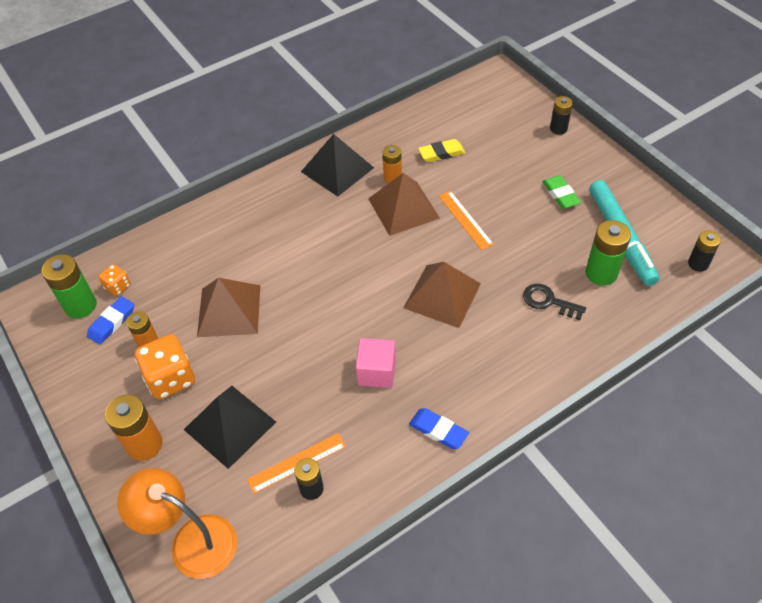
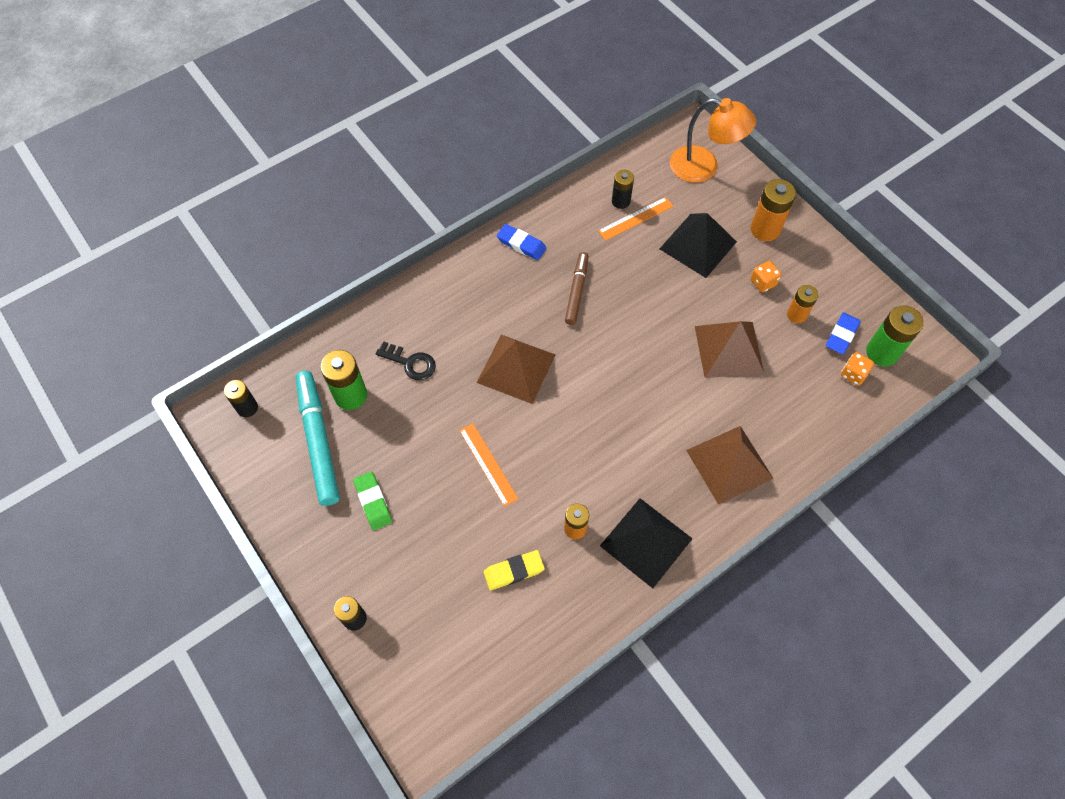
camera: 175 degrees right, 10 degrees up
(170, 378) = (763, 282): orange dice -> orange dice, size x0.53
(376, 372) = (576, 291): pink cube -> brown marker
(403, 208) = (559, 480): brown pyramid -> brown pyramid (729, 464)

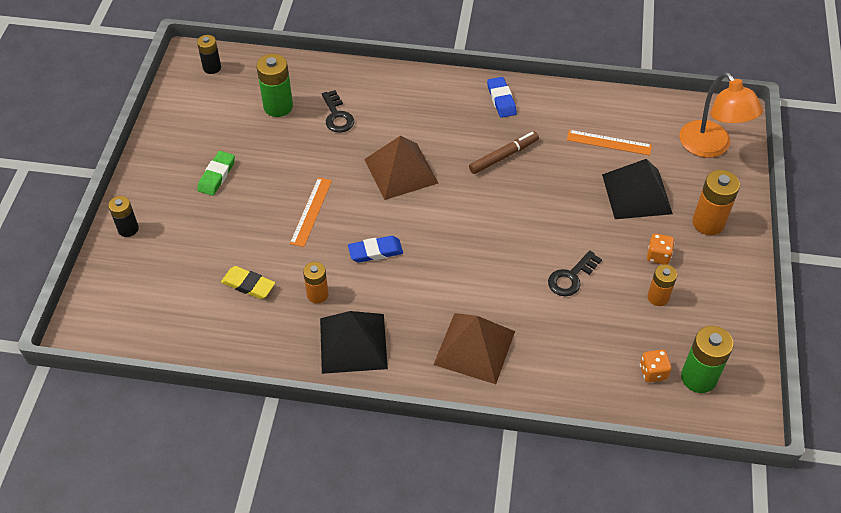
camera: 45 degrees right, 10 degrees down
(318, 441) = (228, 117): turquoise marker -> none
(621, 201) = (612, 124): black battery -> none
(729, 349) = (571, 277): brown pyramid -> black key
(841, 335) = (678, 339): blue eraser -> blue eraser (375, 251)

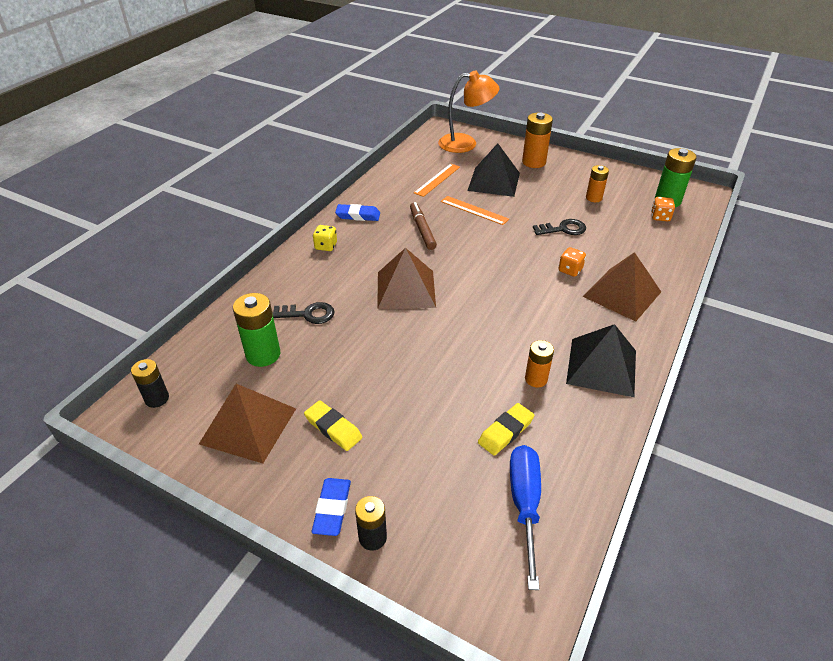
camera: 70 degrees left, 10 degrees down
(179, 311) = (524, 505): none -> blue screwdriver
(203, 127) = (248, 425): none -> brown pyramid
(217, 176) = (333, 428): green eraser -> yellow eraser
(311, 211) = (426, 360): orange ruler -> orange ruler (474, 210)
(375, 251) = (496, 327): blue eraser -> blue eraser (332, 508)
(438, 94) = (326, 246): none -> yellow dice
(571, 277) = (563, 229): black key -> black key turned 75 degrees counterclockwise
(658, 256) = (556, 188): orange dice -> orange dice (570, 270)

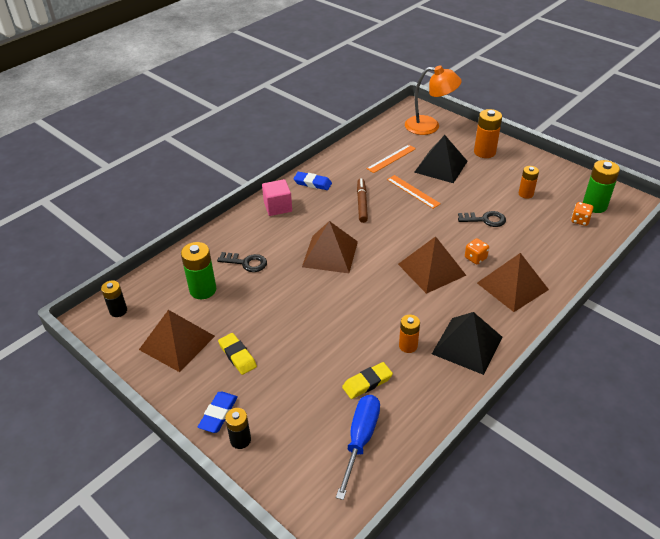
camera: 15 degrees right, 0 degrees up
(326, 246) = (278, 207): yellow dice -> pink cube
(527, 289) = (431, 269): none -> brown pyramid

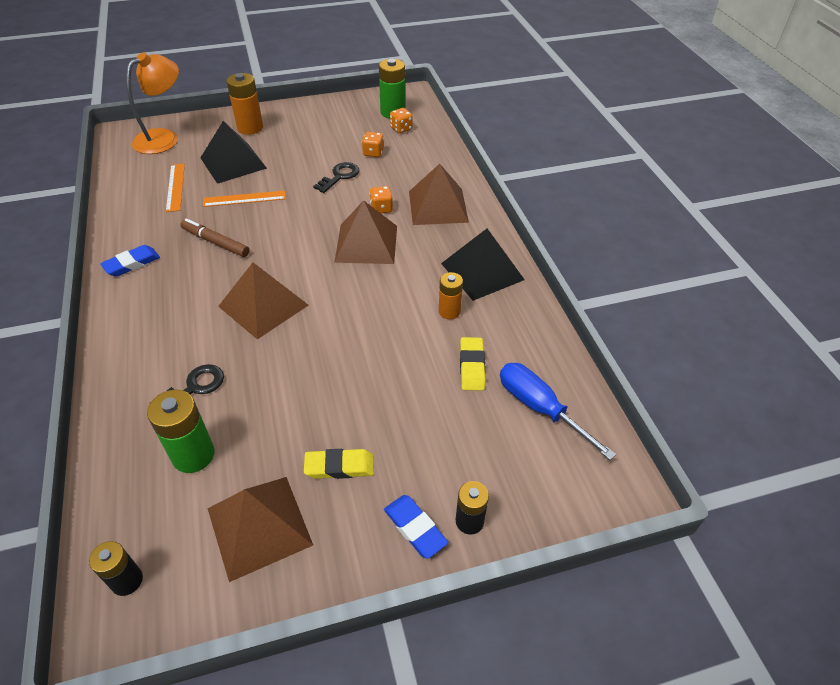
camera: 60 degrees left, 5 degrees up
(278, 207) = (133, 313): pink cube -> none
(525, 194) = (335, 137): orange battery -> none
(532, 221) = (373, 153): none -> orange dice

